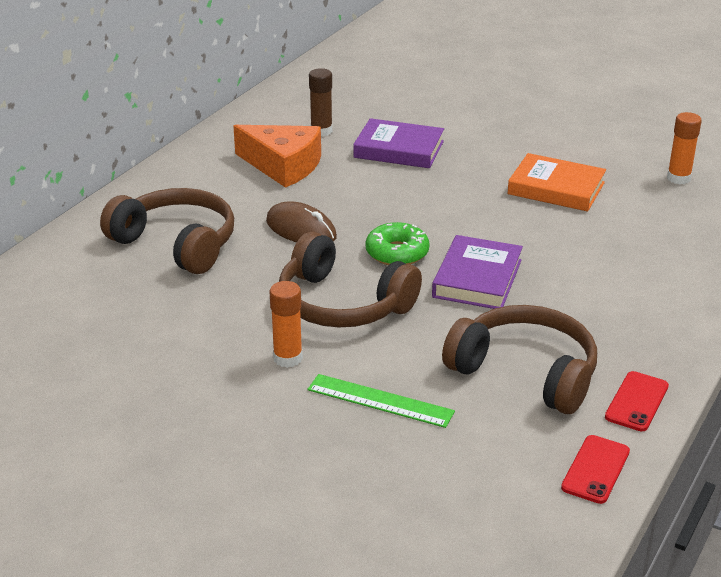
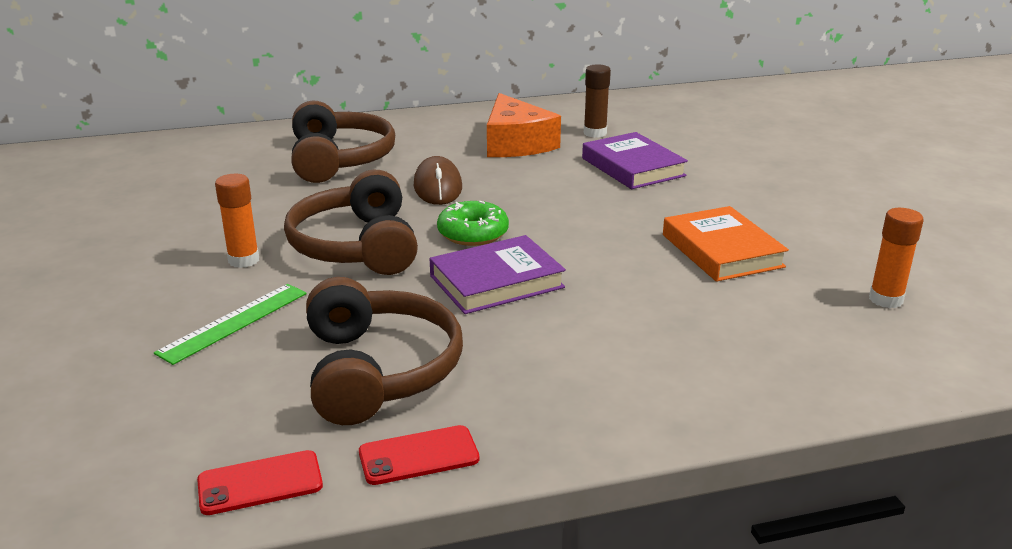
camera: 45 degrees right, 5 degrees down
(380, 400) = (234, 322): green ruler -> green ruler turned 60 degrees clockwise

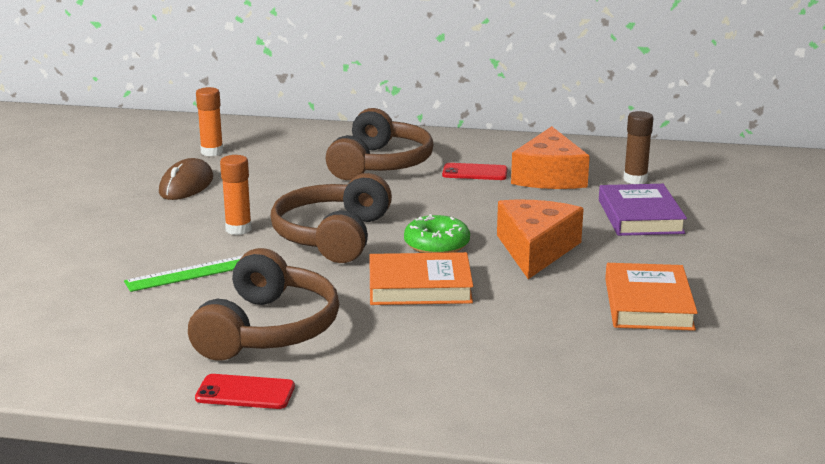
camera: 25 degrees right, 5 degrees down
(260, 483) = (125, 381): red phone -> red phone (475, 172)
(438, 187) = (443, 201): brown mouse -> brown mouse (186, 185)
(496, 281) = (419, 286): purple book -> orange book
(572, 218) = (535, 250): none -> orange cheese
(885, 299) = (765, 378): orange glue stick -> orange glue stick (212, 152)

